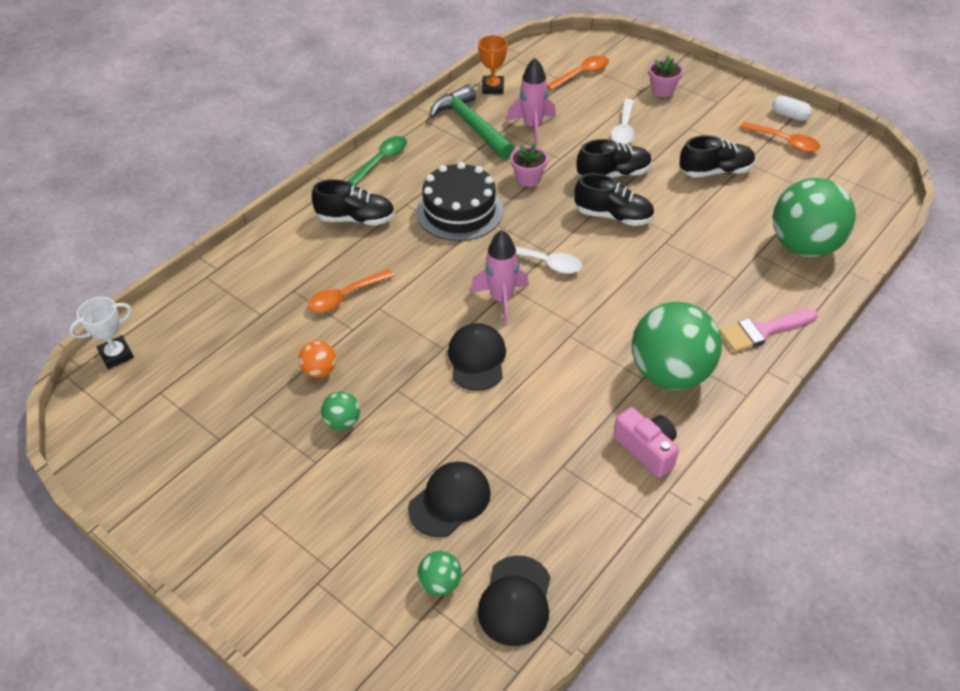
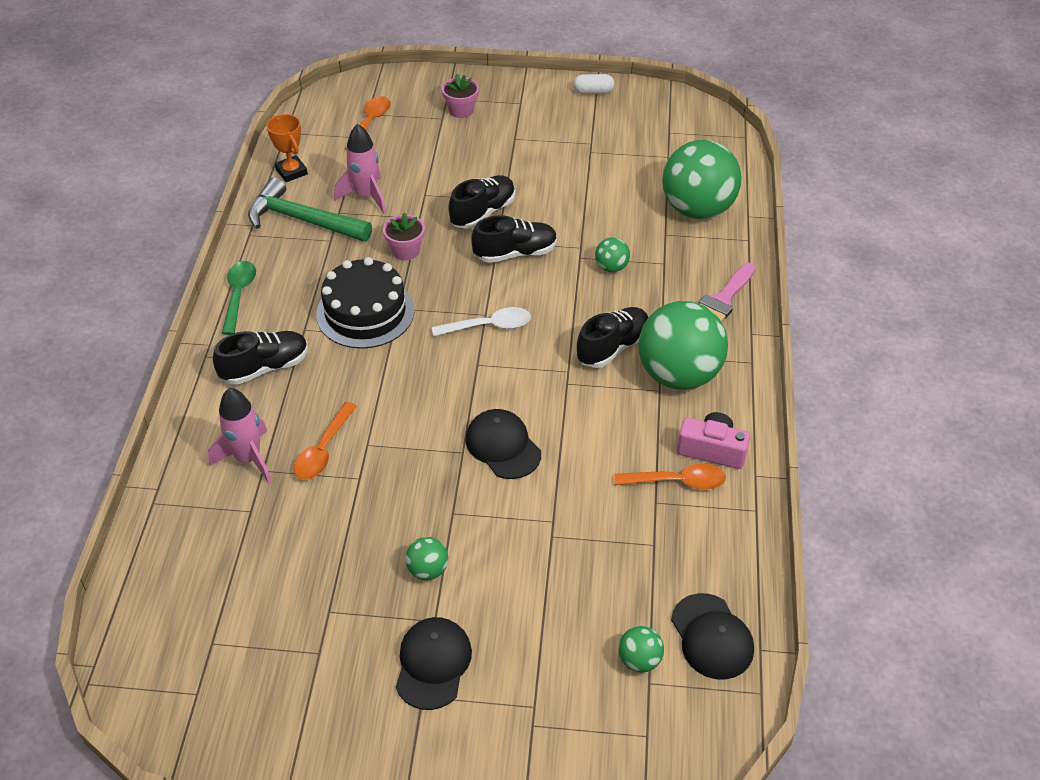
camera: 35 degrees left, 0 degrees up
(116, 355) = (126, 632): white trophy -> none
(320, 370) = (362, 534): orange ball -> none
(450, 500) = (587, 585): black cap -> black cap (433, 664)
(501, 299) = (478, 380): pink rocket -> pink rocket (248, 459)
(624, 129) = (456, 163): white spoon -> none
(685, 261) = (611, 267): none -> green ball
(715, 171) = (571, 171): black shoe -> black shoe (613, 347)
(785, 142) = (608, 119): orange spoon -> orange spoon (678, 481)

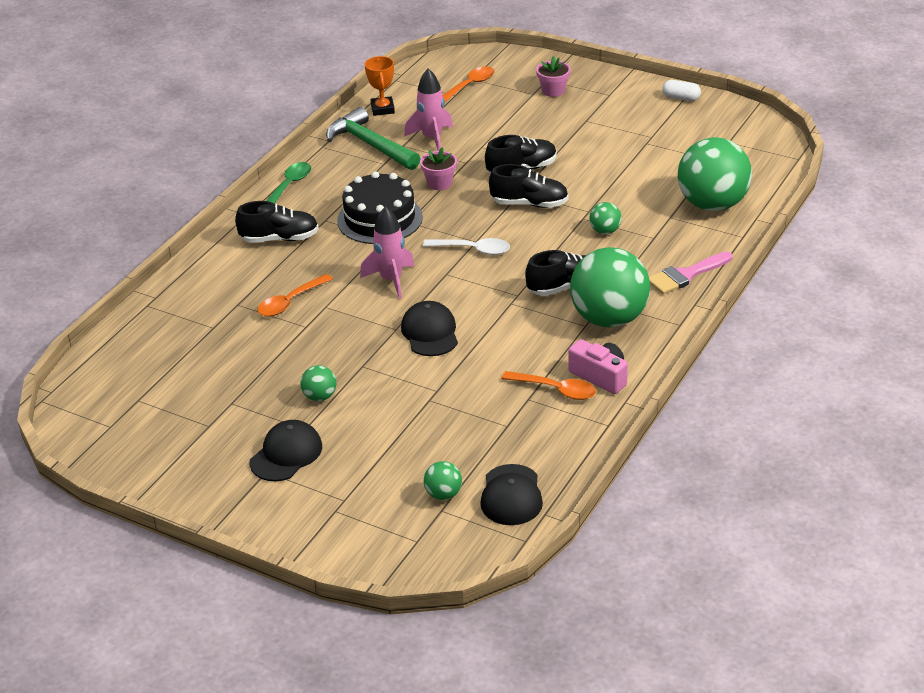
camera: 25 degrees right, 10 degrees down
(248, 459) = (231, 294): pink rocket -> pink rocket (391, 280)

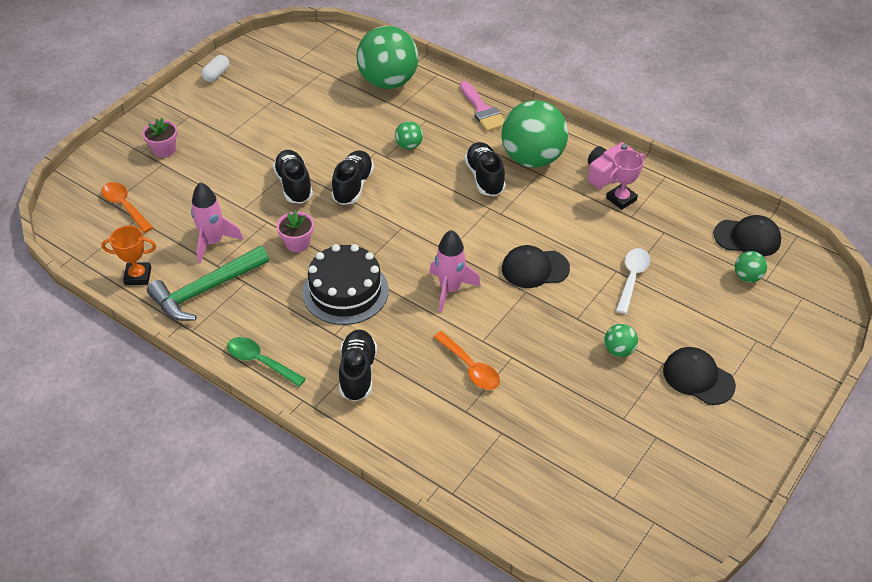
camera: 85 degrees left, 10 degrees up
(473, 250) = (415, 229): white spoon -> white spoon (632, 278)
(556, 390) = (621, 199): orange spoon -> pink trophy

